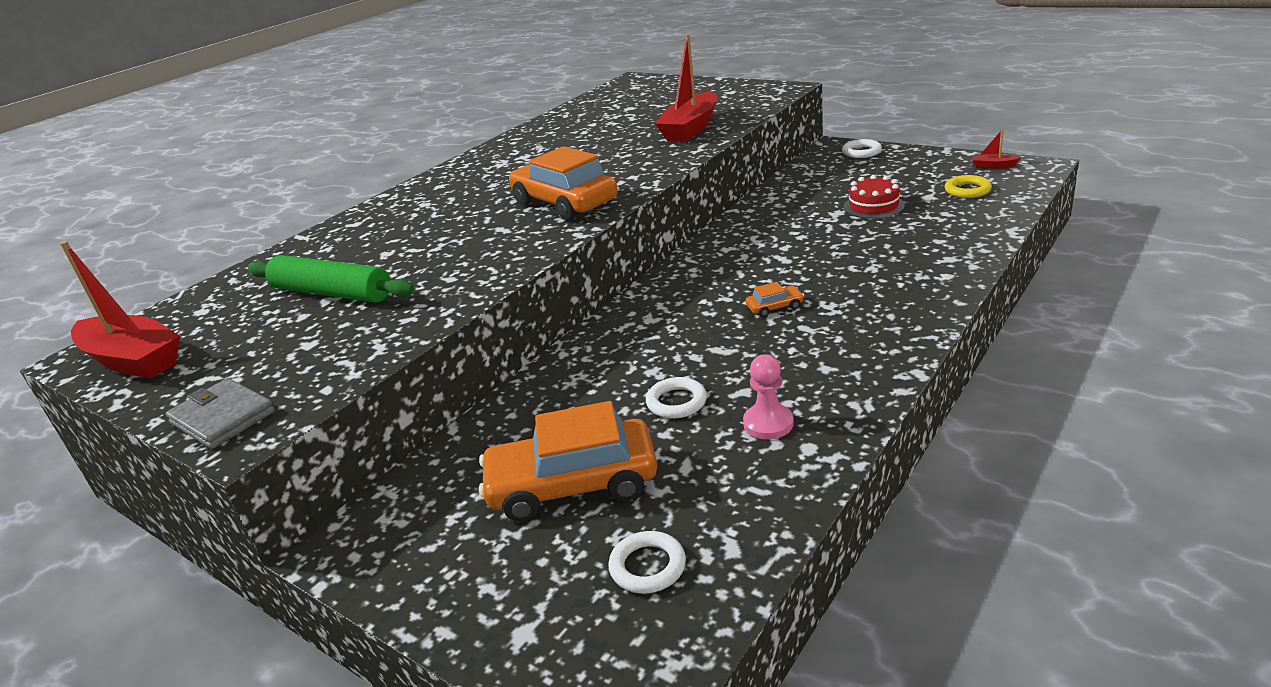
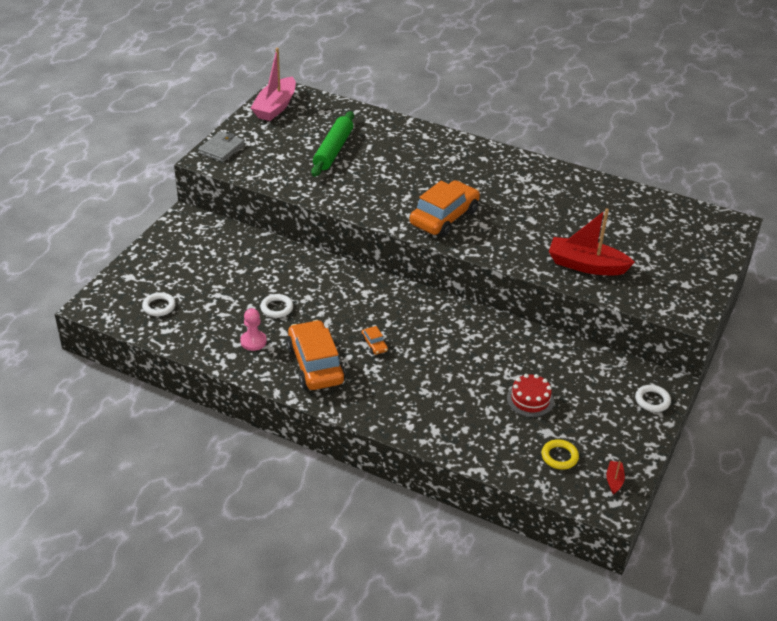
camera: 75 degrees right, 10 degrees up
(133, 360) = (275, 107): red boat -> pink boat
(572, 484) = (215, 279): orange car -> orange car (315, 364)

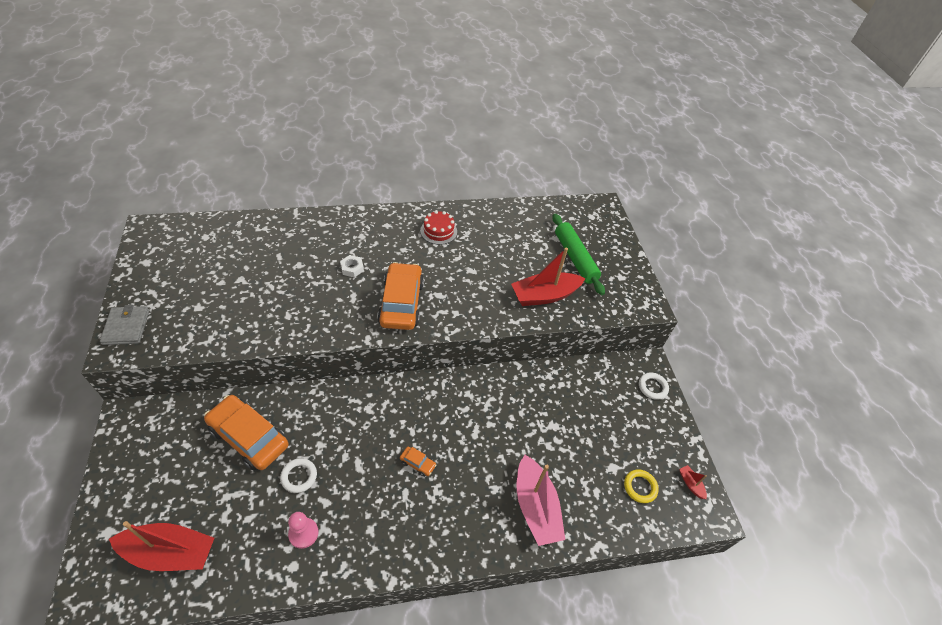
camera: 40 degrees left, 10 degrees up
(159, 306) = (170, 552): white ring -> red boat
(275, 107) = (153, 250): pink boat -> pink boat (535, 507)
(315, 364) = (382, 522): orange car -> orange car (249, 437)
(333, 150) = (248, 276): green rolling pin -> green rolling pin (575, 258)
(423, 177) = (352, 268): none -> white nut
(530, 399) = (577, 442): red cake -> red cake (438, 231)

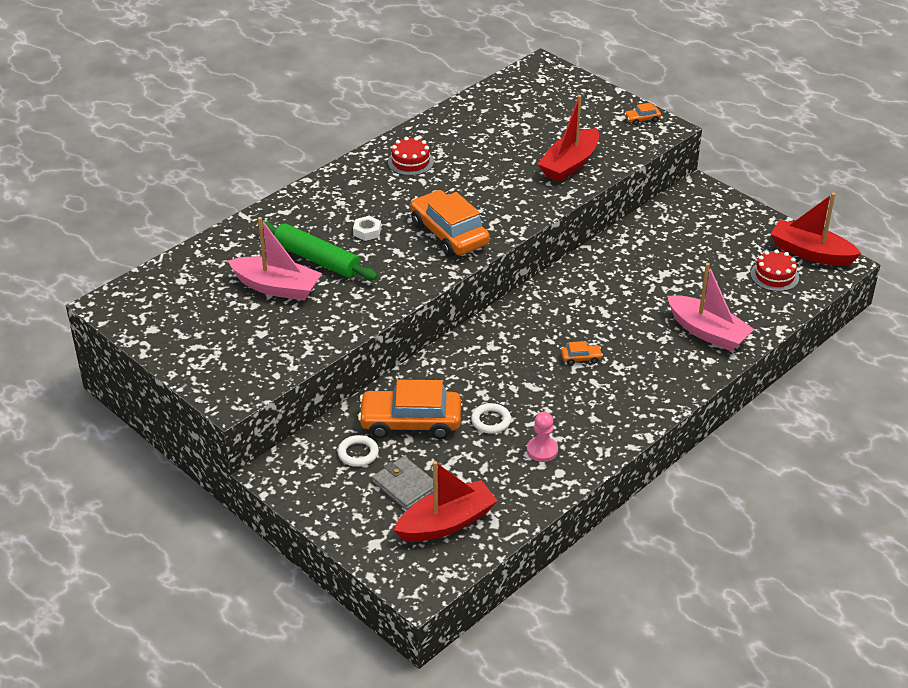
camera: 30 degrees left, 10 degrees down
(126, 327) = (214, 381): grey wallet -> grey wallet (405, 485)
(249, 277) = (277, 287): none -> pink boat
(575, 258) = (564, 122): green rolling pin -> green rolling pin (317, 259)
(636, 288) = (642, 119): none -> orange car
(640, 487) = (774, 276): yellow ring -> red cake
(652, 387) = (718, 203): white ring -> white ring (358, 453)
(690, 484) = (810, 253): red boat -> red boat, size x2.38

